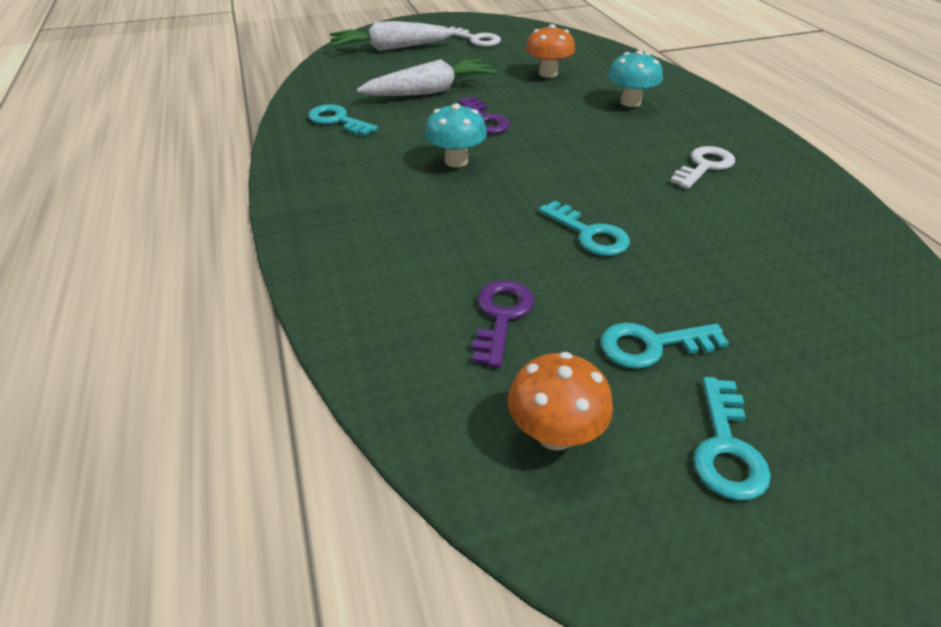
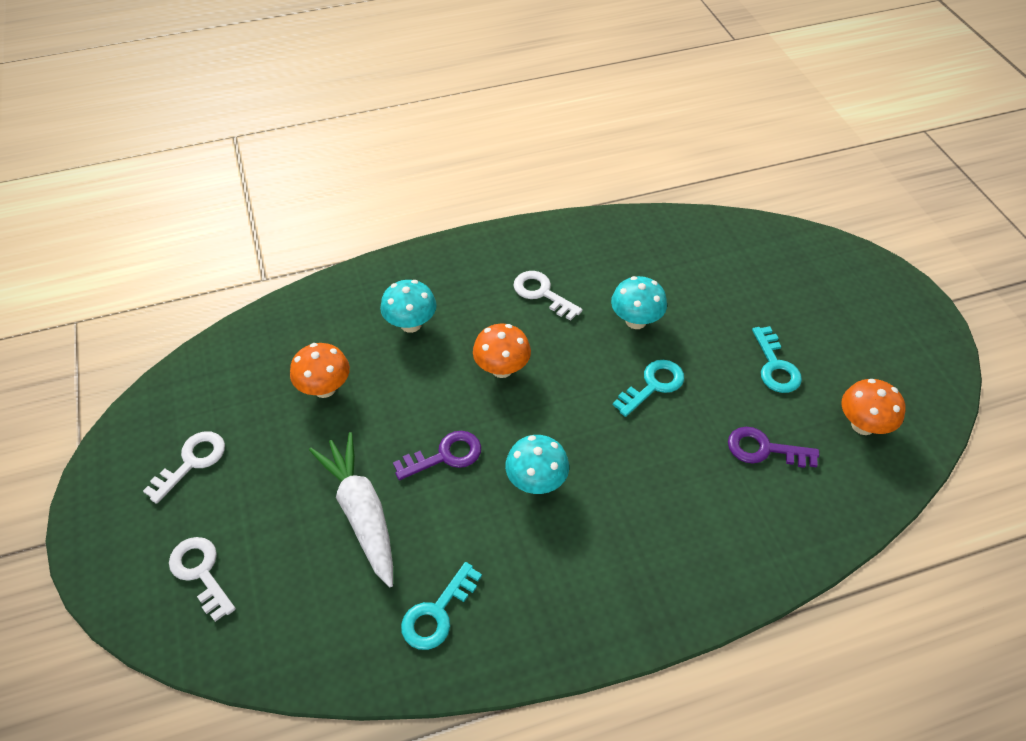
camera: 90 degrees left, 10 degrees up
(390, 48) = (201, 572): white carrot -> white key
(589, 144) = (502, 369): none -> orange mushroom
(690, 227) = (636, 321): none -> turquoise mushroom
(726, 448) = (850, 347): turquoise key -> none

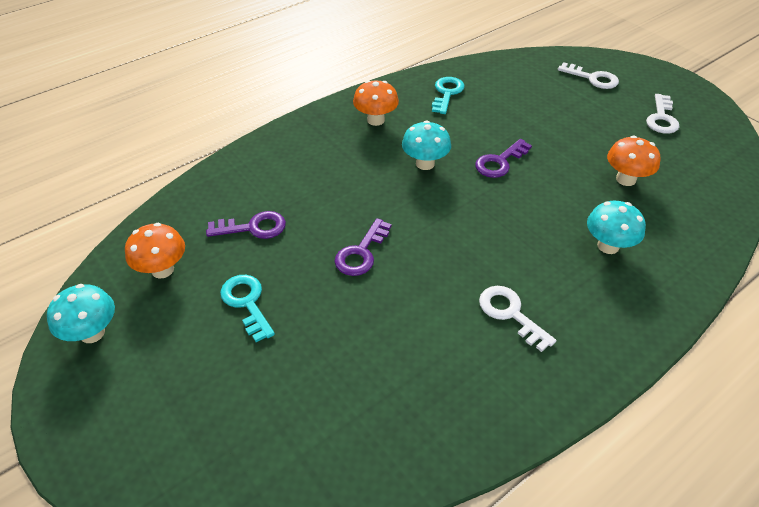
camera: 160 degrees right, 5 degrees down
(361, 512) = (529, 121): white carrot -> none
(502, 369) = (500, 230): orange mushroom -> orange mushroom (376, 120)
(542, 293) = (510, 313): white key -> white key turned 150 degrees counterclockwise
(636, 321) = (400, 311): turquoise mushroom -> turquoise mushroom (92, 333)
(653, 385) = (361, 253): turquoise key -> purple key

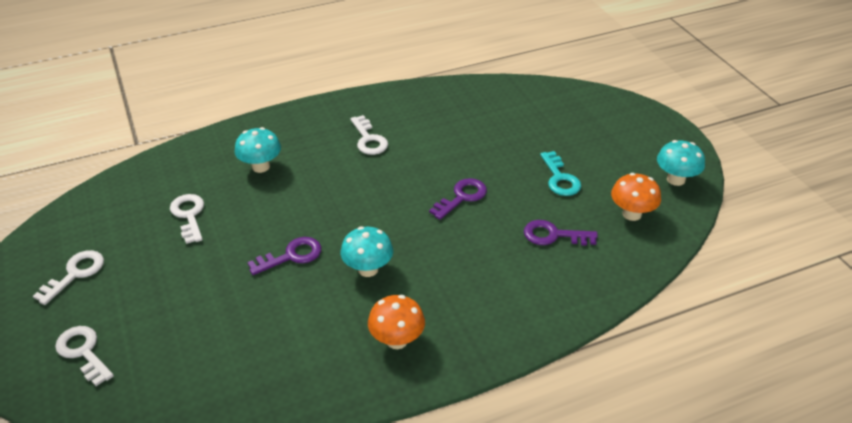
camera: 165 degrees left, 5 degrees down
(447, 93) = (287, 367): turquoise key -> none
(625, 179) = (189, 215): orange mushroom -> white key

